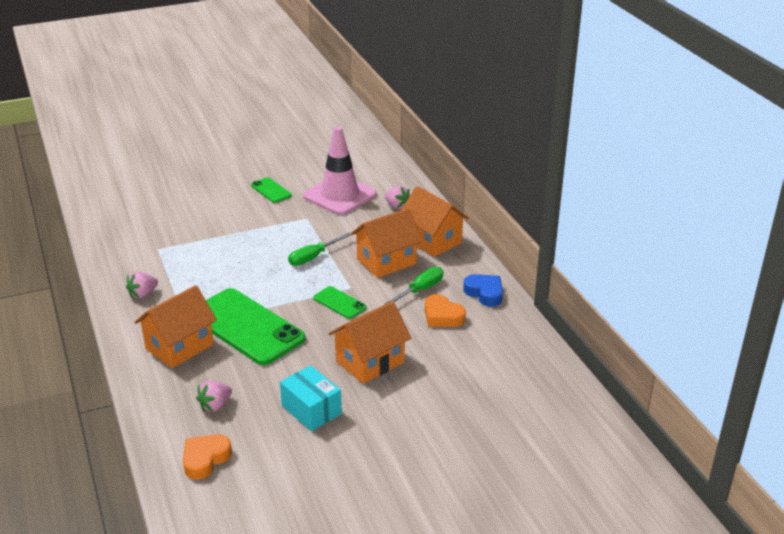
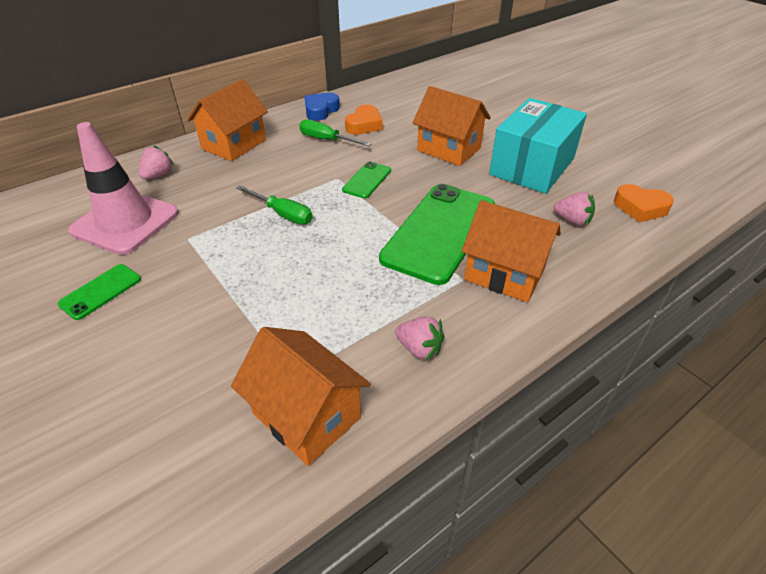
camera: 105 degrees left, 10 degrees up
(311, 410) = (532, 166): turquoise box -> turquoise box, size x1.66
(386, 261) = (280, 165): orange house -> orange house (306, 415)

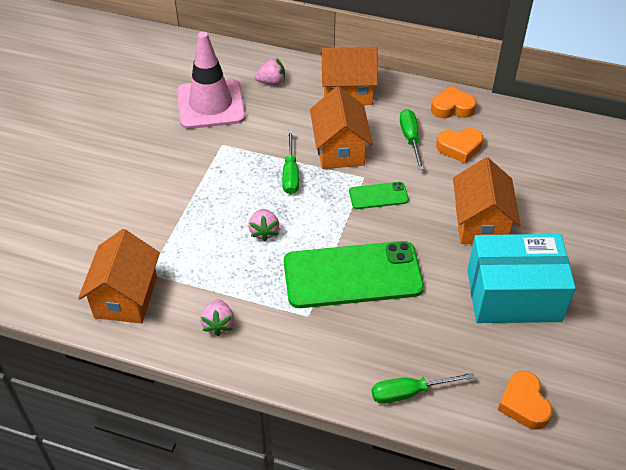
camera: 55 degrees right, 5 degrees up
(100, 291) = (145, 141): green phone -> none
(321, 110) = (452, 108): blue heart -> orange heart
(504, 274) = (336, 339): orange house -> orange house (339, 149)
(572, 220) = (452, 358): pink strawberry -> pink strawberry (264, 231)
(595, 258) = (409, 392): none -> green screwdriver

